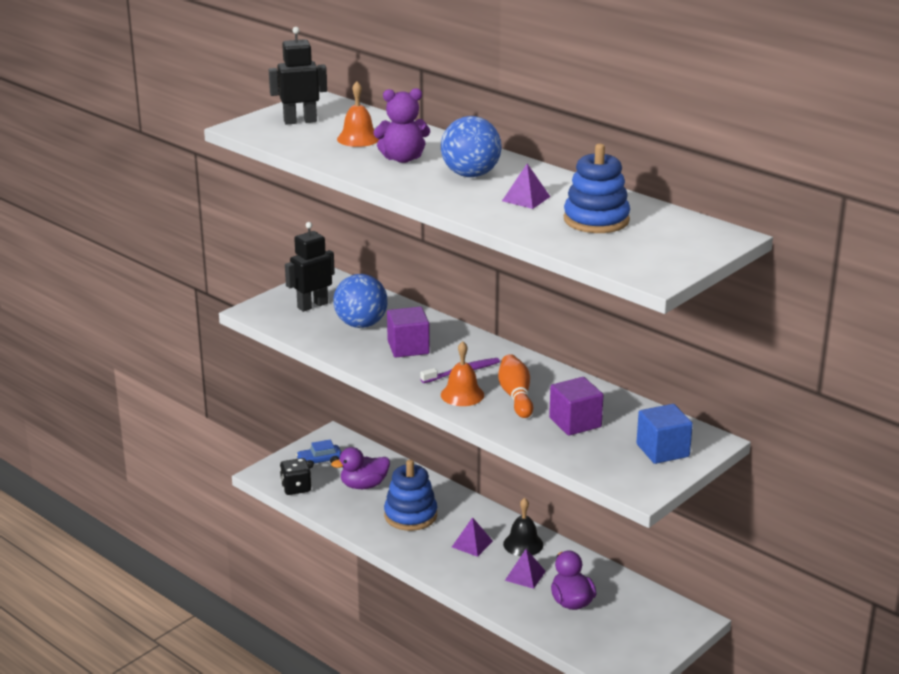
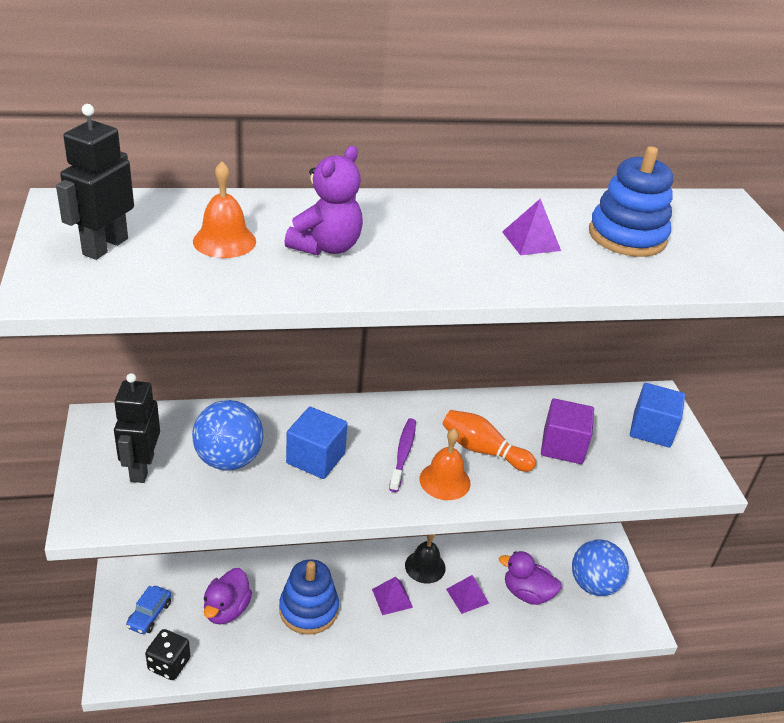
camera: 55 degrees left, 10 degrees up
(408, 347) = (315, 458): purple cube -> blue cube
(470, 174) = (428, 235): blue ball -> blue ball (593, 584)

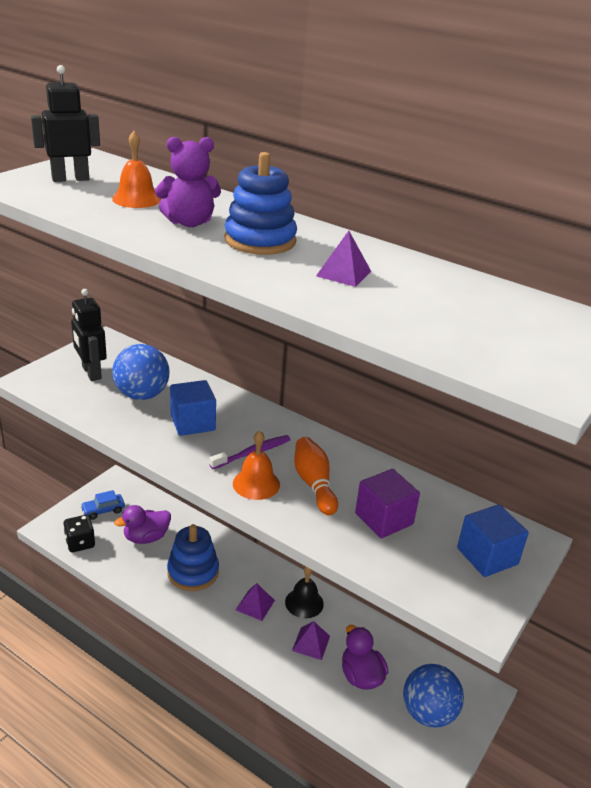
camera: 45 degrees right, 5 degrees down
(141, 468) = (91, 373): black robot -> black robot turned 75 degrees counterclockwise
(627, 236) = (437, 302): blue stacking toy -> blue stacking toy (260, 240)

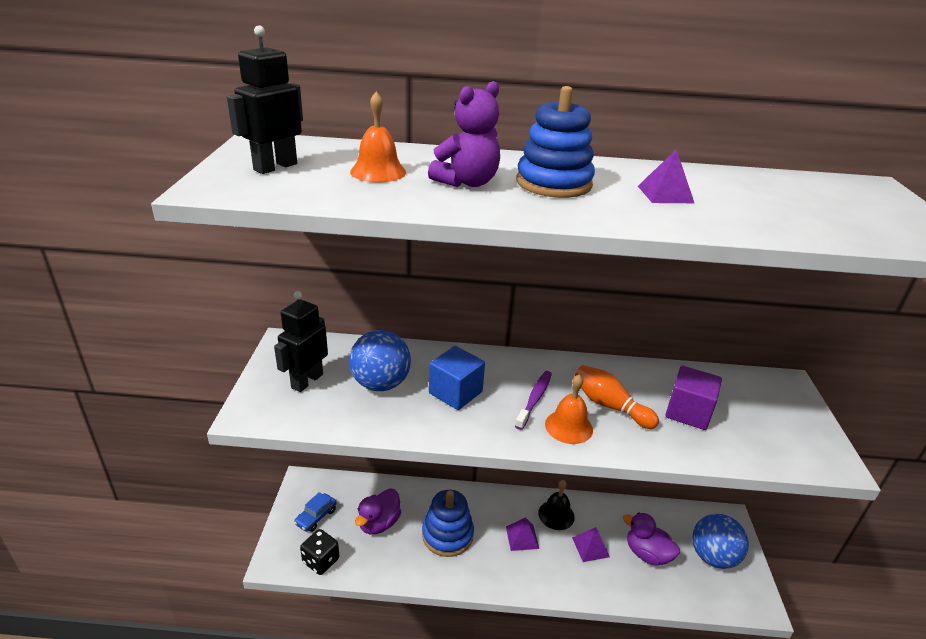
camera: 30 degrees left, 0 degrees up
(91, 373) = (307, 381): black robot -> black robot turned 90 degrees clockwise
(487, 556) = (780, 409): blue cube -> none

